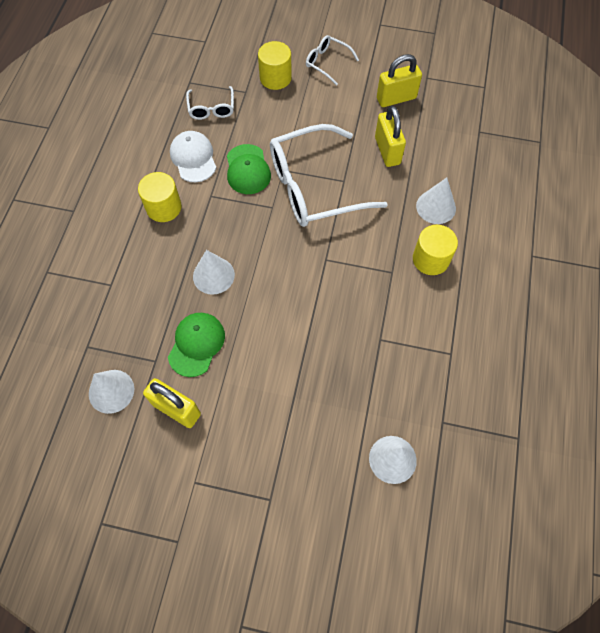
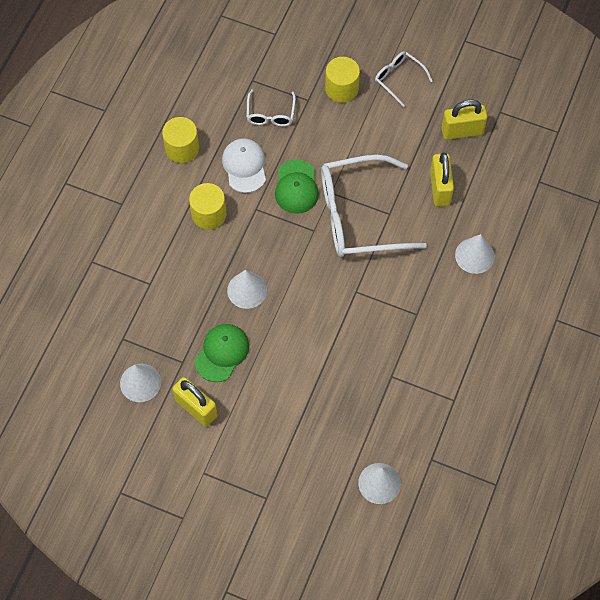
camera: 10 degrees right, 0 degrees up
(430, 259) = (456, 307): yellow cylinder -> yellow cylinder (182, 148)

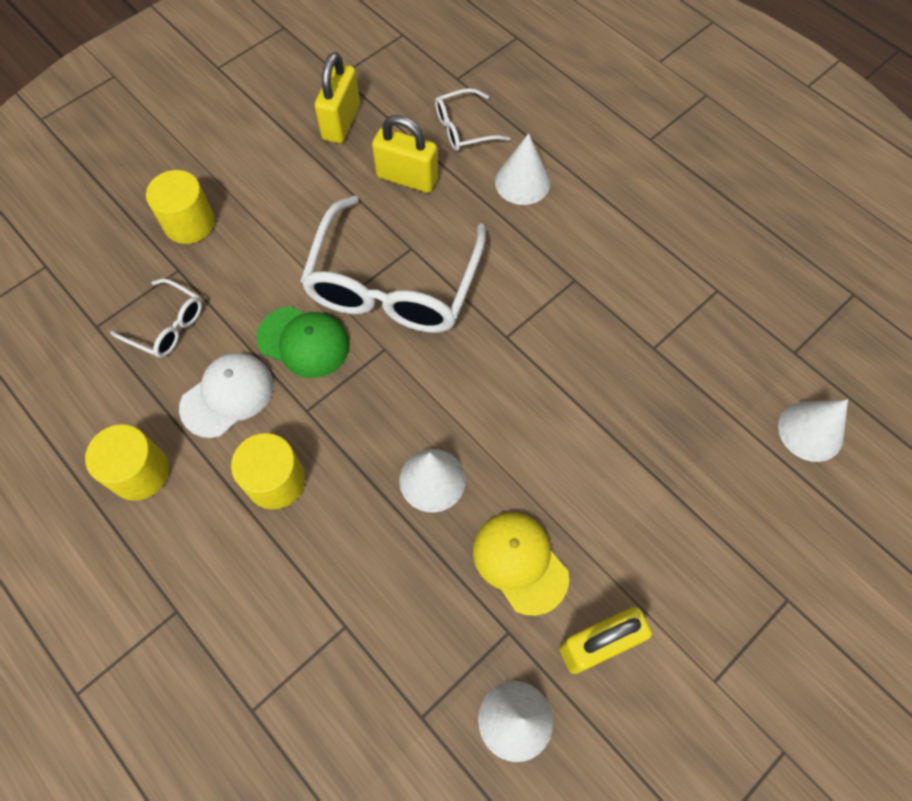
camera: 65 degrees left, 0 degrees up
(222, 353) = (520, 562): green cap -> yellow cap
(244, 166) = (227, 396): white cap -> white cap turned 120 degrees clockwise
(398, 79) = (221, 155): white glasses -> white glasses (463, 128)

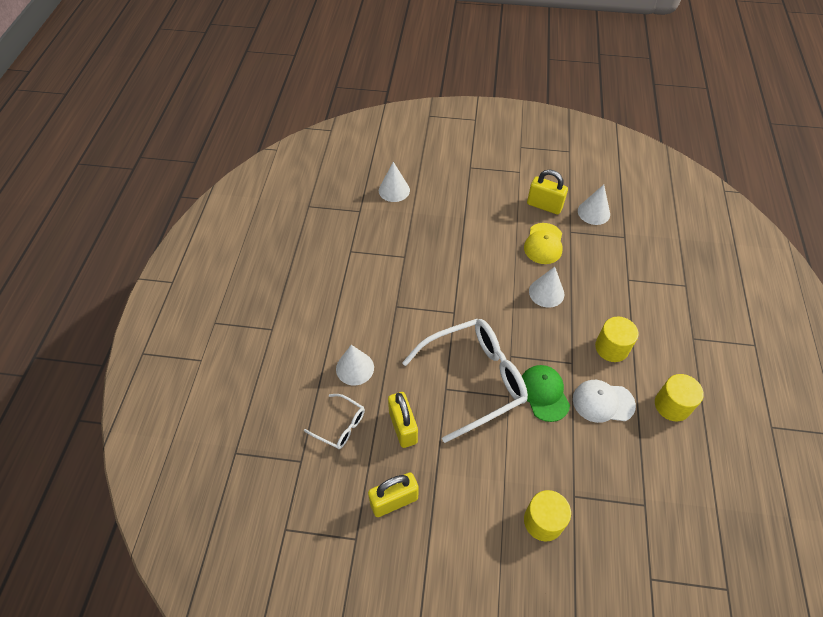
camera: 130 degrees left, 10 degrees down
(167, 326) = (605, 467): white glasses -> none

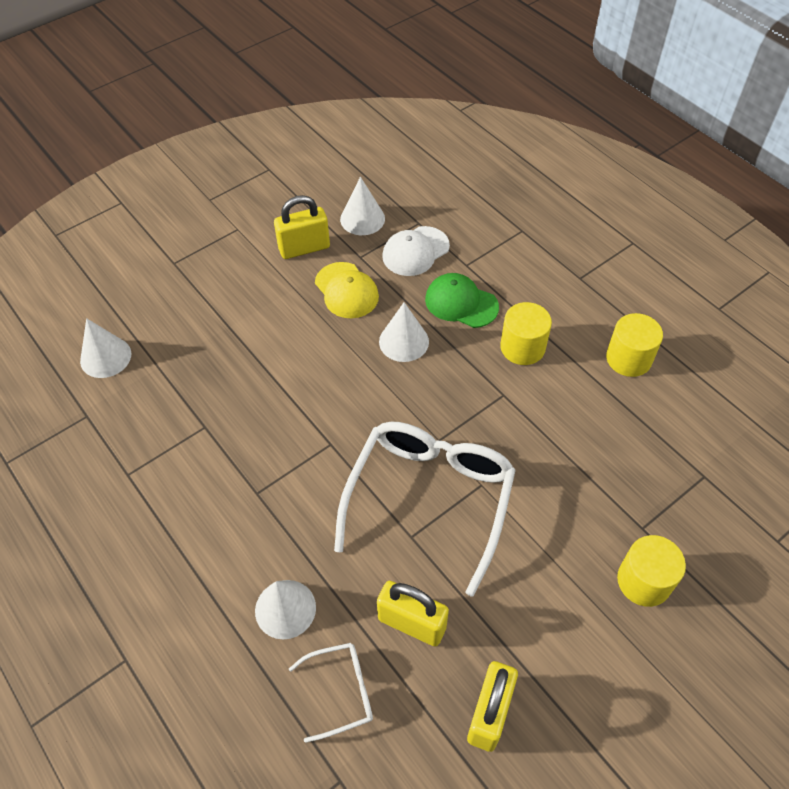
camera: 45 degrees left, 0 degrees up
(544, 393) = (511, 450): green cap -> green cap (461, 303)
(603, 402) = (571, 409): white cap -> white cap (415, 251)

